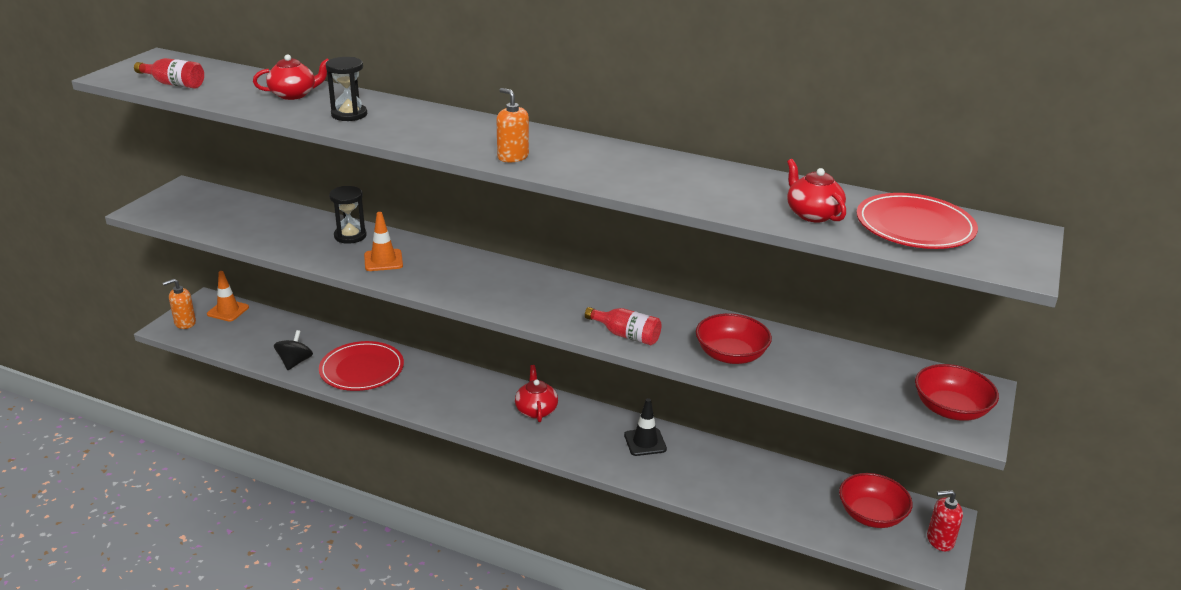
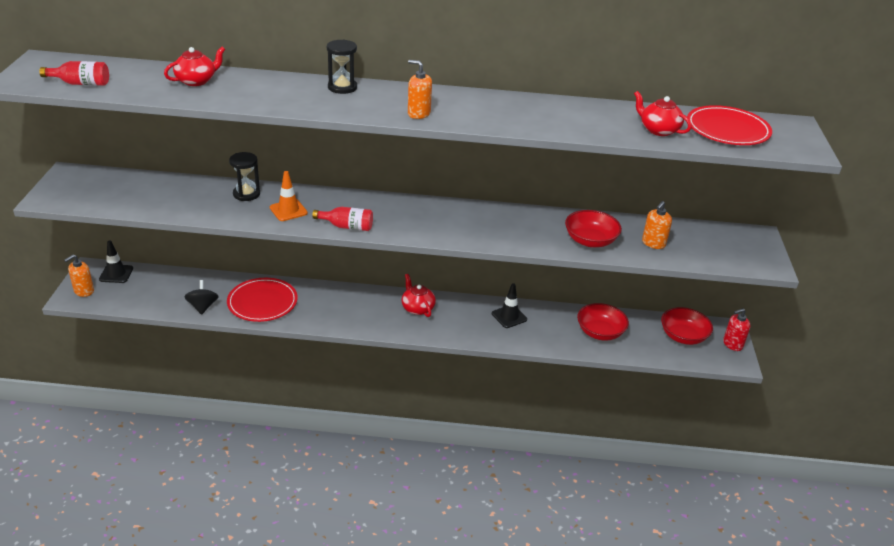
camera: 20 degrees left, 5 degrees up
(228, 311) = (116, 274): orange traffic cone -> black traffic cone
(349, 114) = (259, 93): black hourglass -> black hourglass (342, 87)
(626, 335) = (510, 239): red bottle -> red bottle (347, 226)
(817, 373) = (653, 243): none -> orange soap dispenser
(950, 409) = (748, 253): red bowl -> red bowl (600, 332)

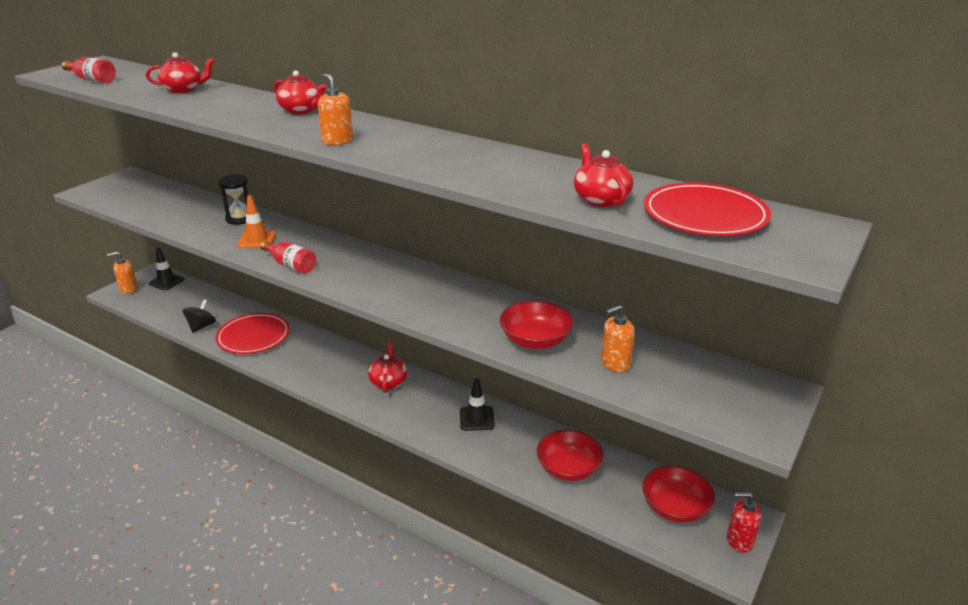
camera: 30 degrees right, 5 degrees down
(342, 87) = (301, 110): black hourglass -> red teapot

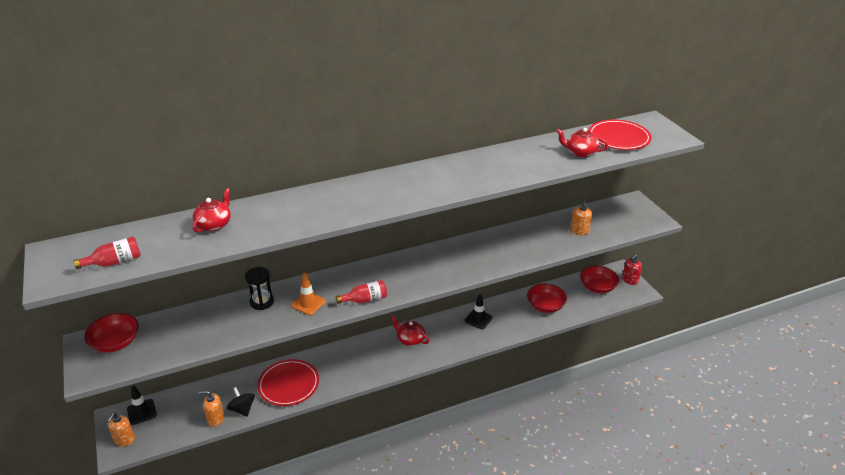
camera: 55 degrees left, 5 degrees up
(301, 110) = (336, 191): red teapot -> none
(337, 141) = (415, 195): orange soap dispenser -> orange soap dispenser (215, 419)
(535, 340) = (539, 245): red bowl -> red bowl (116, 342)

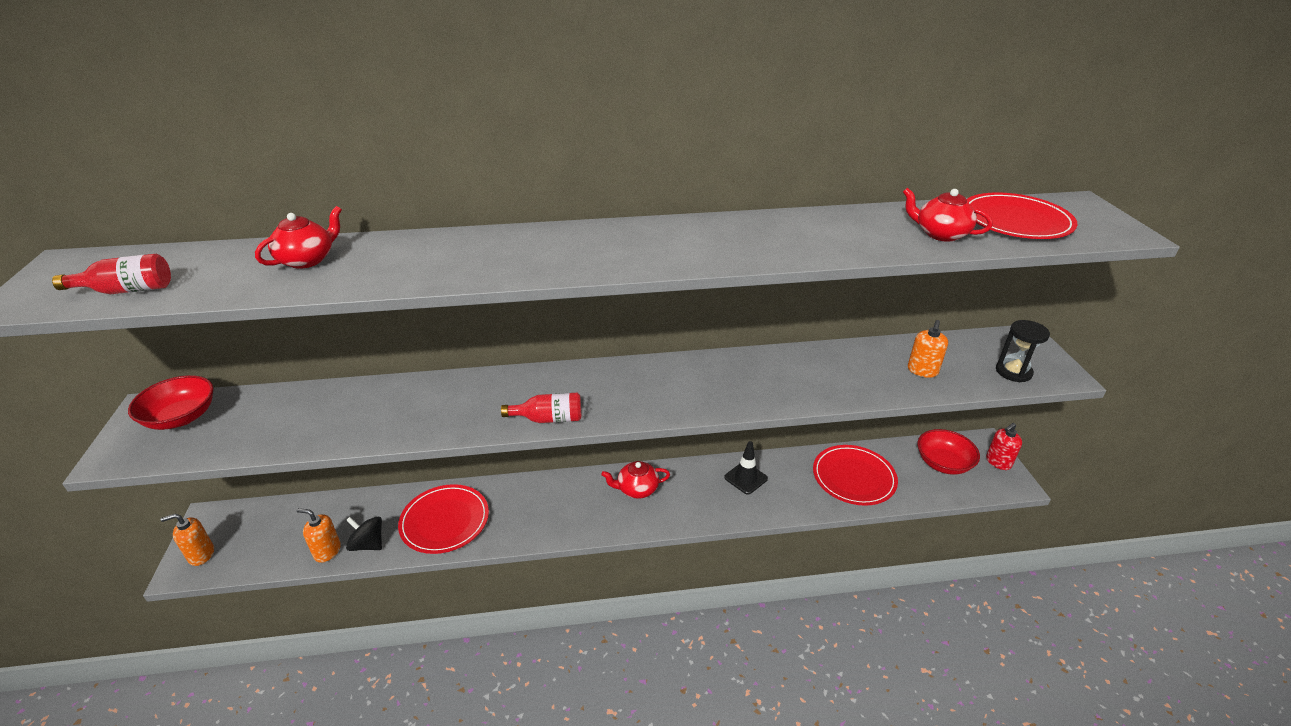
camera: 15 degrees right, 0 degrees up
(124, 440) = (201, 554): orange soap dispenser -> orange soap dispenser turned 45 degrees clockwise
(142, 412) = (243, 519): black traffic cone -> none
(242, 409) = (368, 544): black spinning top -> black spinning top turned 45 degrees counterclockwise
(262, 302) = (403, 395): black hourglass -> black hourglass (1013, 372)
(308, 303) = (465, 409): orange traffic cone -> none
(410, 339) = (637, 489): red teapot -> red teapot turned 60 degrees counterclockwise
(545, 306) = (853, 477): red bowl -> red plate

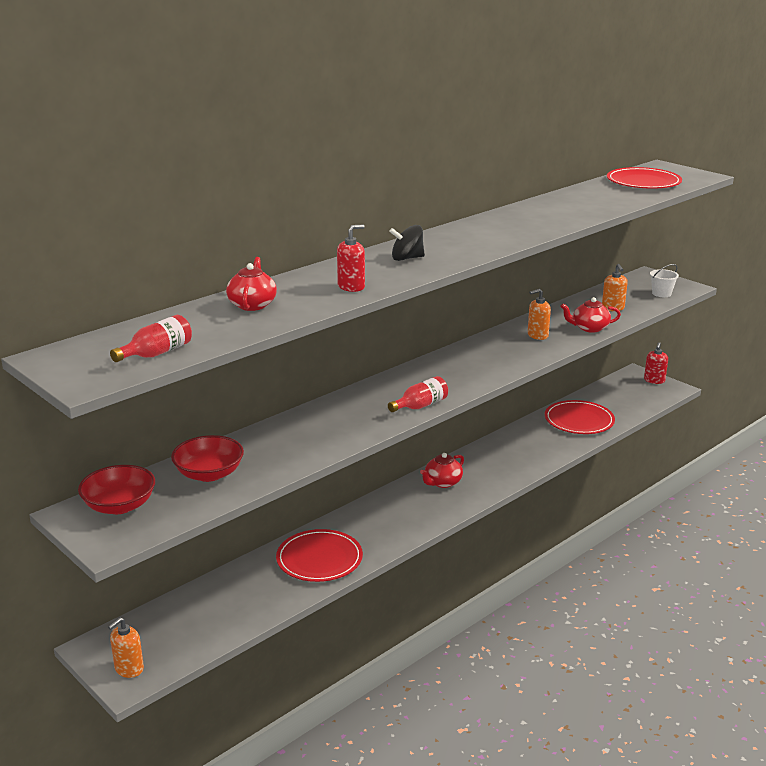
camera: 35 degrees left, 10 degrees down
(327, 551) = (246, 616): orange soap dispenser -> orange soap dispenser (537, 335)
(368, 544) = (276, 598): black spinning top -> black spinning top (407, 258)
(426, 269) = (351, 287): none -> red soap dispenser
(746, 478) = (510, 447): black traffic cone -> none
(940, 234) = (616, 197): red teapot -> red teapot (589, 328)
(943, 463) = (623, 393): red bowl -> red bowl (209, 474)
(1013, 372) = (661, 293): black hourglass -> white bucket

